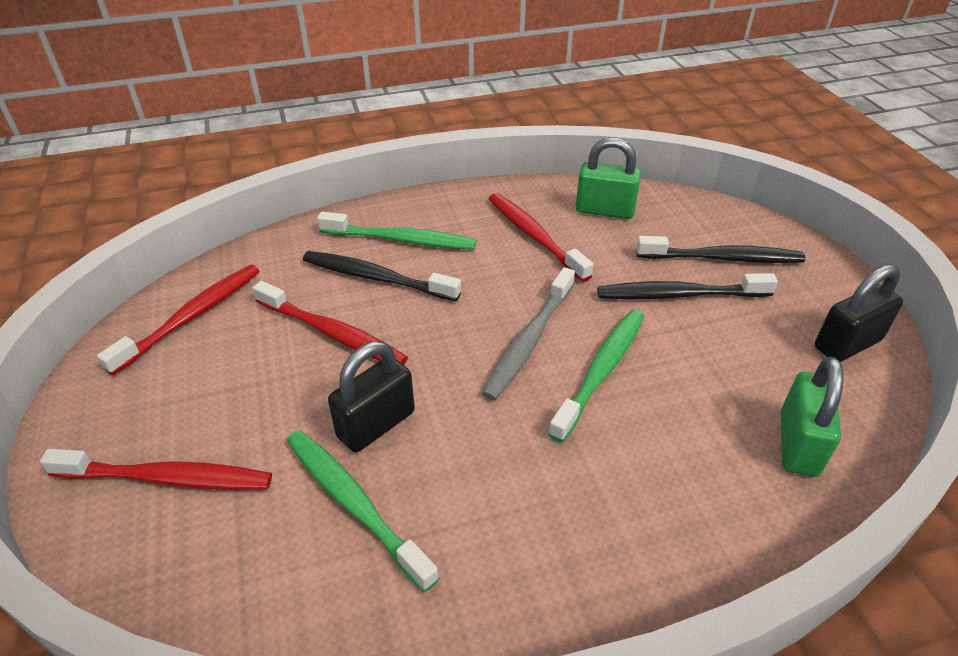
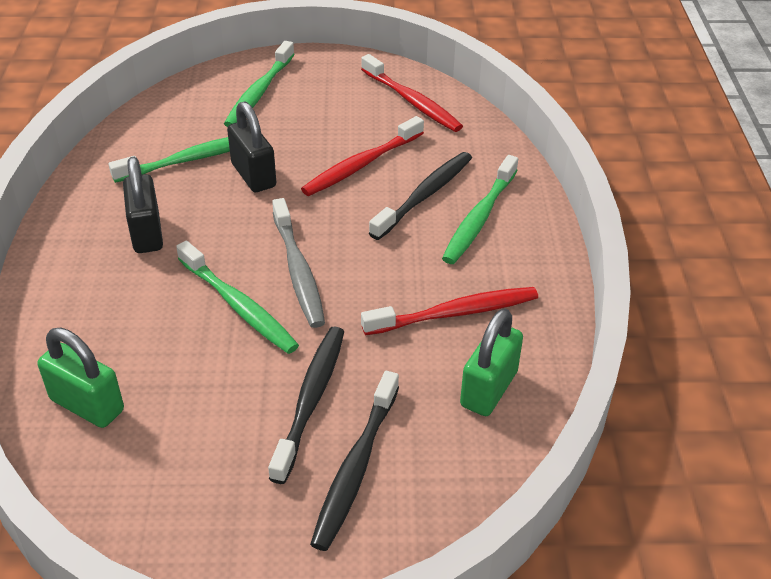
camera: 105 degrees right, 0 degrees up
(167, 478) = (259, 92): red toothbrush -> green toothbrush
(529, 341) = (298, 271): grey toothbrush -> grey toothbrush turned 150 degrees counterclockwise
(847, 344) = (169, 515): black padlock -> black padlock (147, 233)

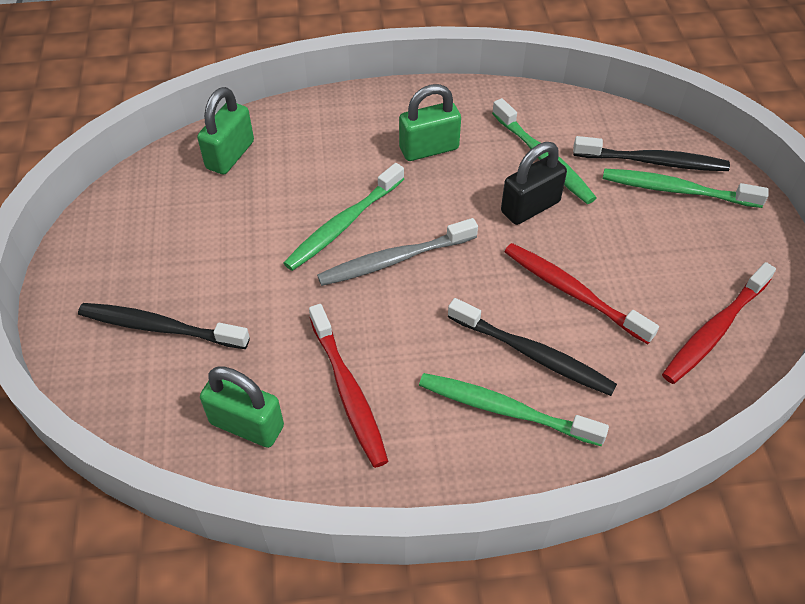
camera: 85 degrees right, 10 degrees up
(147, 233) = (429, 149): black padlock -> green padlock
(310, 400) = (234, 288): black toothbrush -> black toothbrush (653, 161)

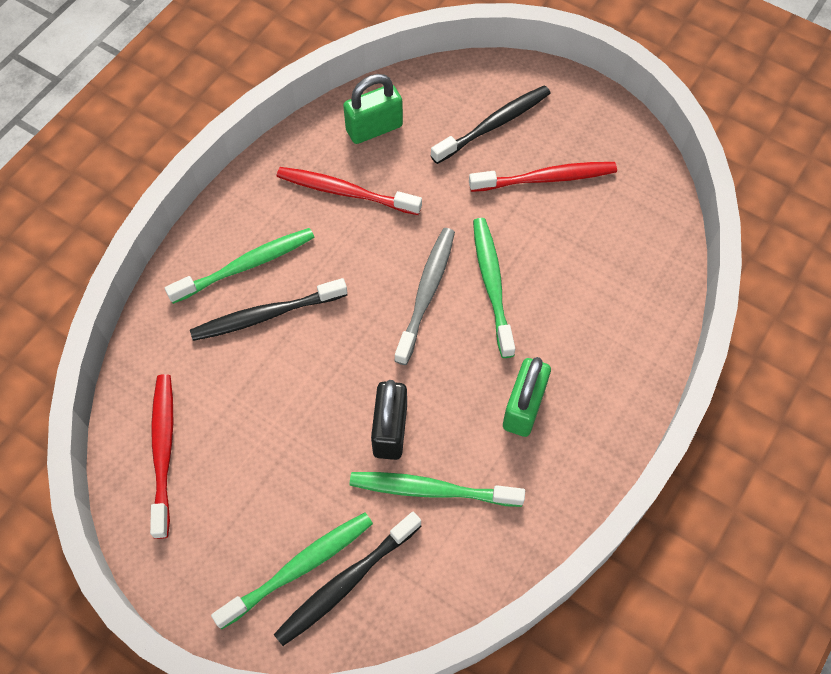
camera: 130 degrees right, 10 degrees up
(230, 155) = (639, 257): green padlock -> none
(572, 292) = (286, 386): red toothbrush -> red toothbrush (546, 178)

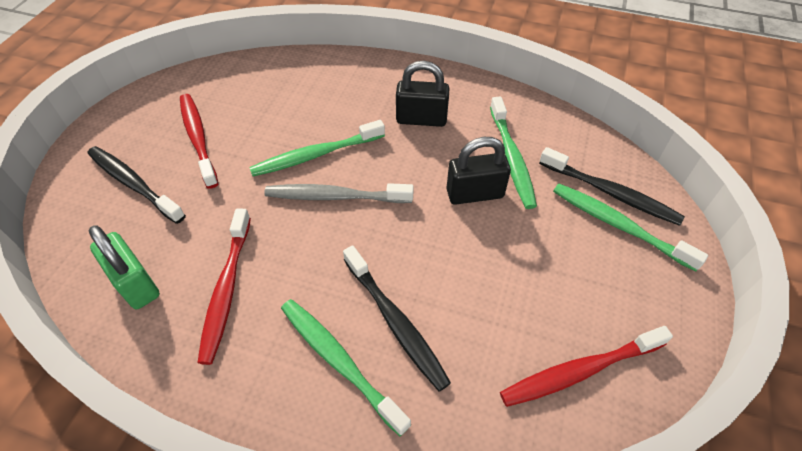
camera: 105 degrees left, 10 degrees down
(524, 407) = (421, 119): green padlock -> black padlock

